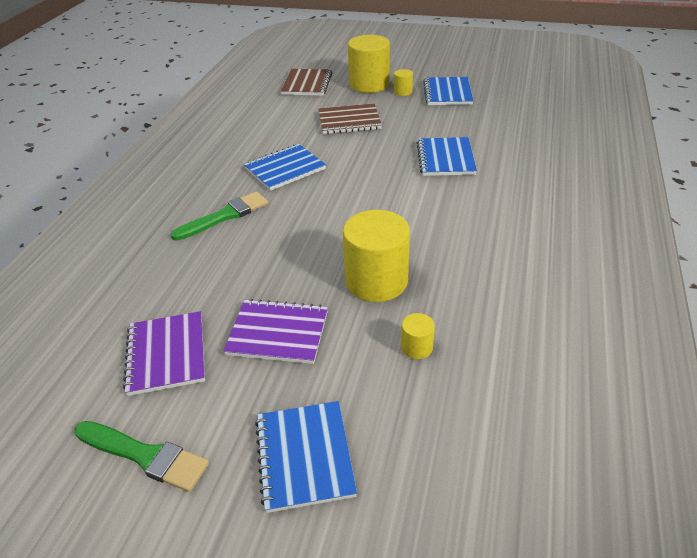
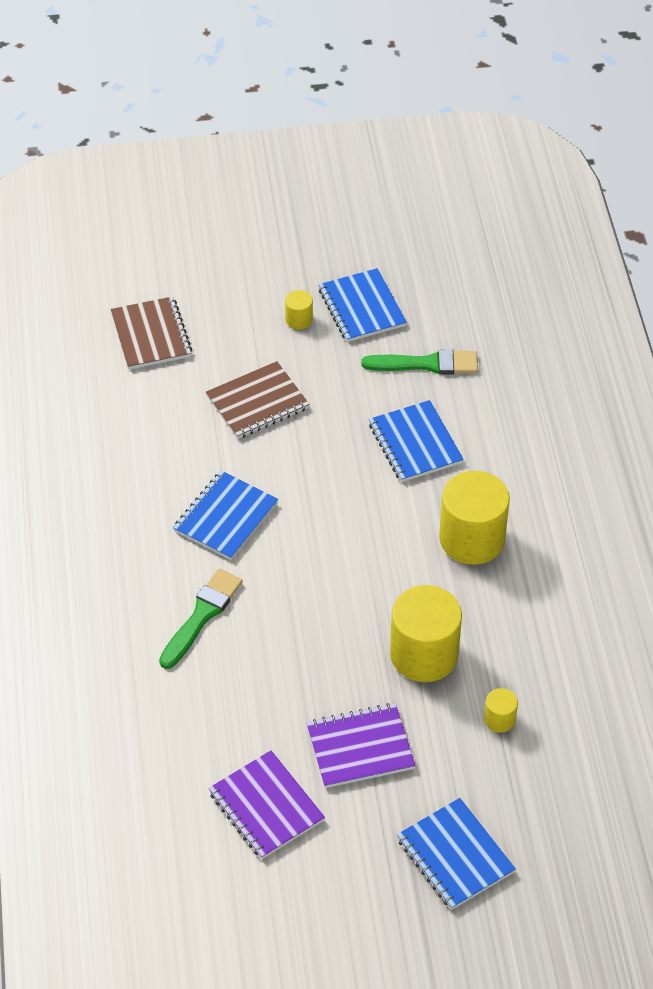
camera: 25 degrees left, 10 degrees up
(144, 456) = (319, 904): green brush -> green brush (426, 364)
(369, 84) = (243, 314): yellow cylinder -> yellow cylinder (472, 539)

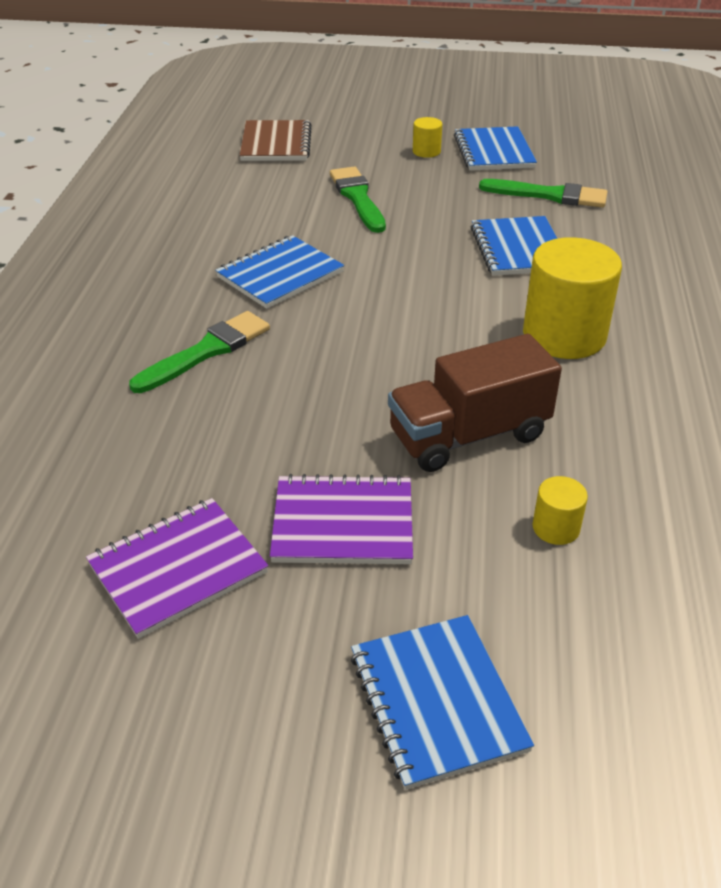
camera: 15 degrees right, 10 degrees down
(257, 402) = (358, 198): brown notebook -> green brush
(266, 806) = (178, 569): purple notebook -> purple notebook turned 75 degrees clockwise
(424, 654) = (469, 435): yellow cylinder -> brown truck

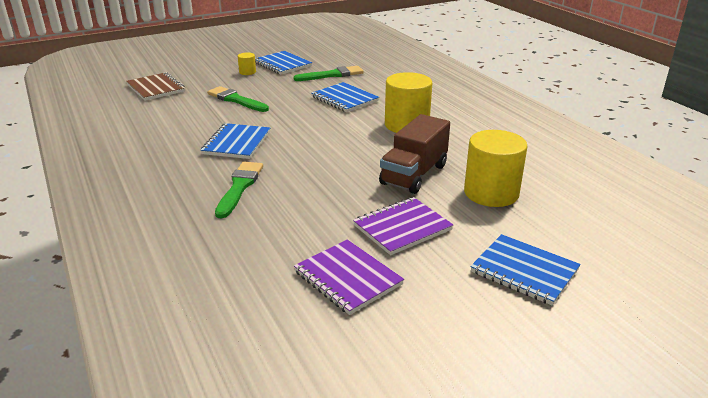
camera: 35 degrees left, 10 degrees down
(178, 569) = (348, 278): purple notebook -> purple notebook turned 60 degrees counterclockwise
(556, 528) = (491, 193): yellow cylinder -> yellow cylinder, size x2.21

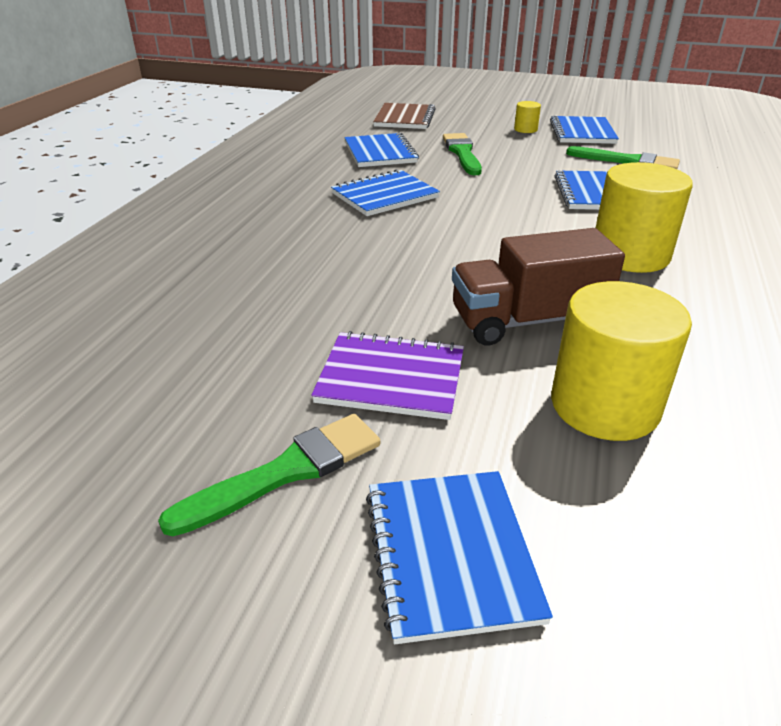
camera: 45 degrees right, 5 degrees up
(183, 117) = (380, 153): none -> blue notebook
(239, 187) = (306, 240): green brush -> green brush (285, 472)
(348, 278) = (224, 398): purple notebook -> none

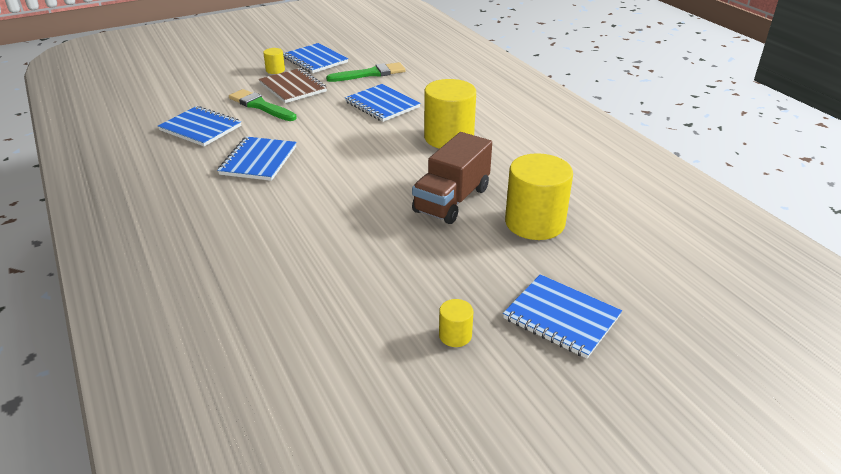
camera: 45 degrees left, 0 degrees up
(285, 472) = (455, 335): green brush -> yellow cylinder
(391, 378) = (433, 265): purple notebook -> none
(404, 118) = (171, 91): brown notebook -> brown notebook (293, 87)

